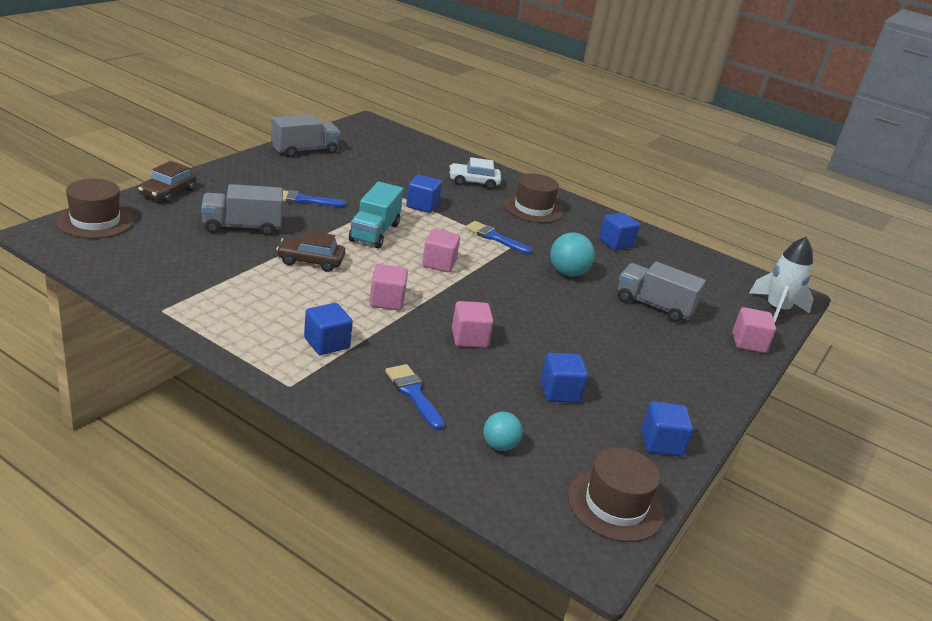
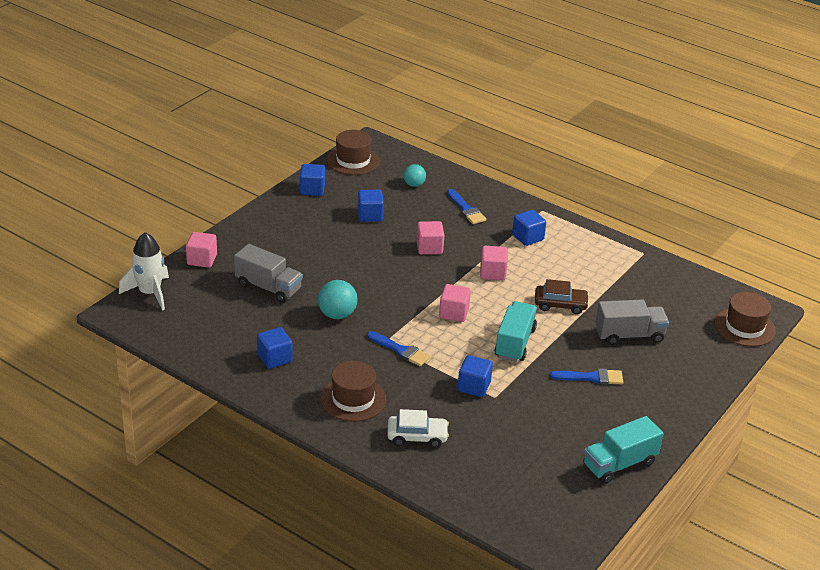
camera: 175 degrees left, 5 degrees up
(168, 192) = (714, 370): brown car -> none
(304, 150) = (619, 464): grey truck -> turquoise truck

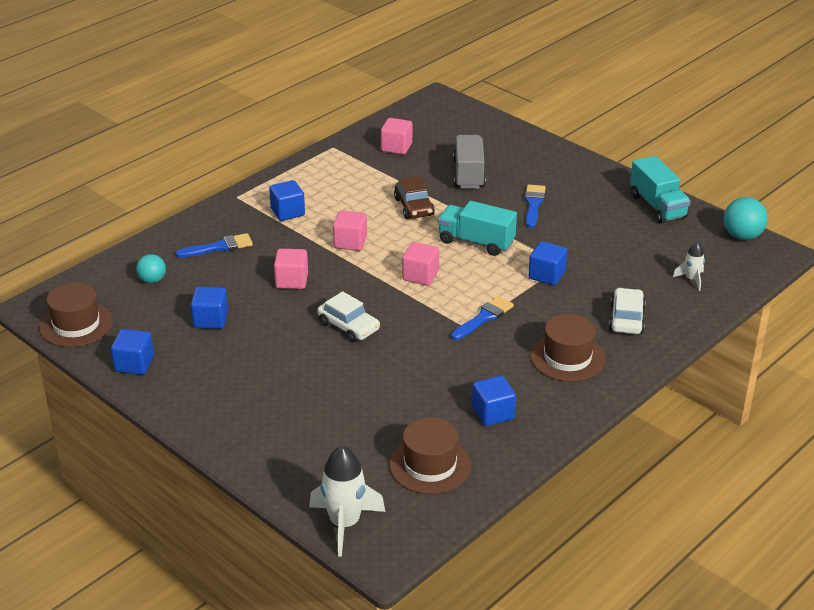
camera: 80 degrees left, 0 degrees up
(202, 260) = (276, 472): pink cube -> pink cube (396, 147)
(268, 287) = (349, 413): grey truck -> none
(337, 315) = (413, 359): turquoise ball -> turquoise ball (742, 236)
(374, 280) = (349, 326): none -> white car
(492, 483) = (691, 279): none -> white rocket
(560, 304) = (414, 207): brown car -> brown car turned 150 degrees clockwise
(744, 327) = (462, 113): brown hat -> brown hat (430, 465)

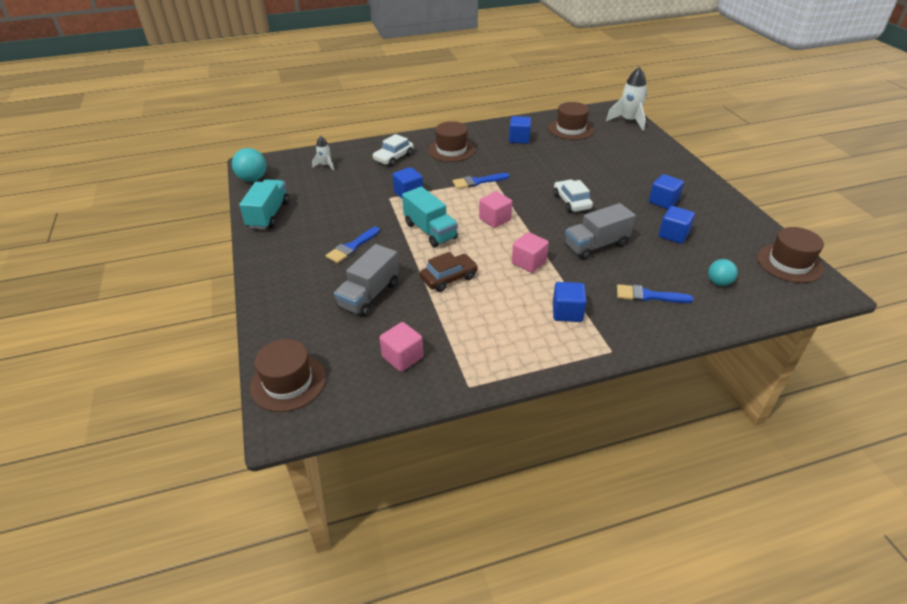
camera: 150 degrees left, 5 degrees up
(134, 364) = (739, 221): blue cube -> blue cube (663, 201)
(292, 281) = (596, 245): pink cube -> grey truck
(414, 207) = (449, 278): brown car -> brown car turned 45 degrees clockwise
(461, 114) = (288, 382): none -> brown hat

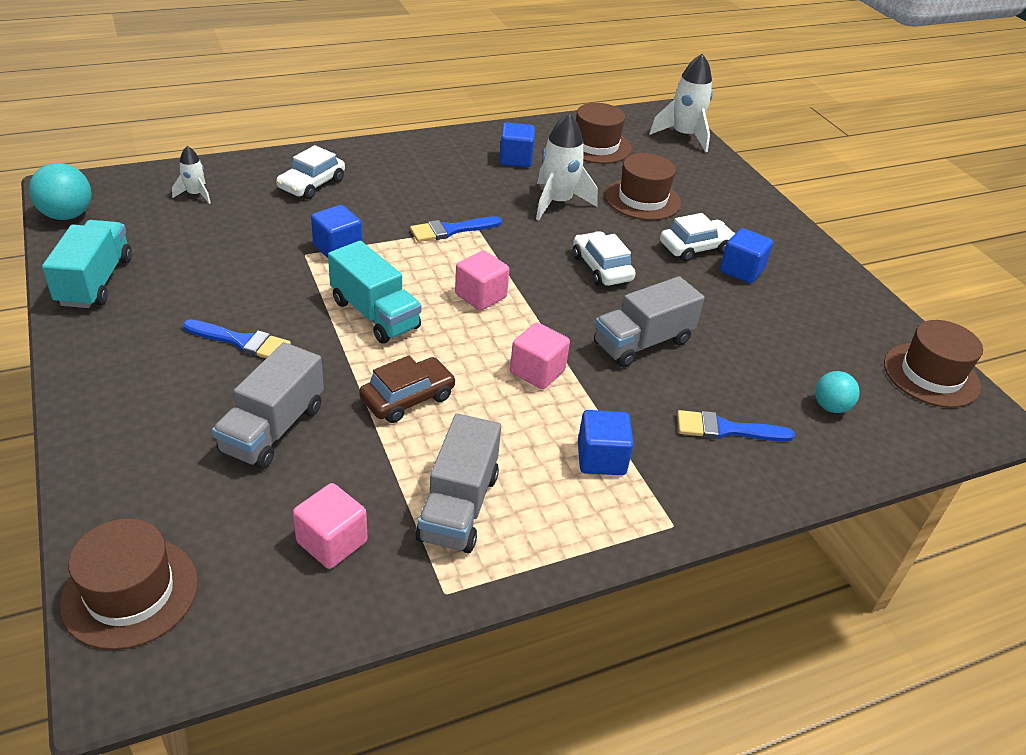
camera: 10 degrees left, 0 degrees up
(352, 247) = (242, 342): blue brush -> blue brush turned 105 degrees counterclockwise
(451, 150) = (407, 174): brown hat -> brown hat (642, 199)
(478, 339) = (458, 506): none -> grey truck
(545, 164) = (557, 202): none -> white rocket
(633, 188) = (695, 247): none -> white car
(673, 235) = (759, 326): blue cube -> none

